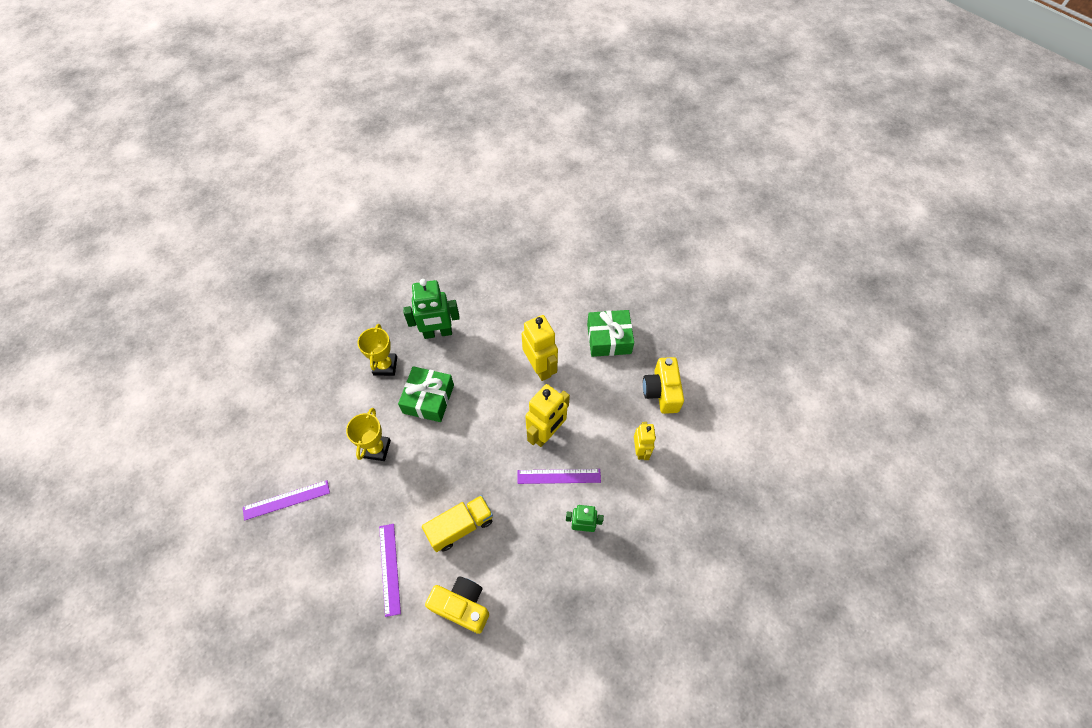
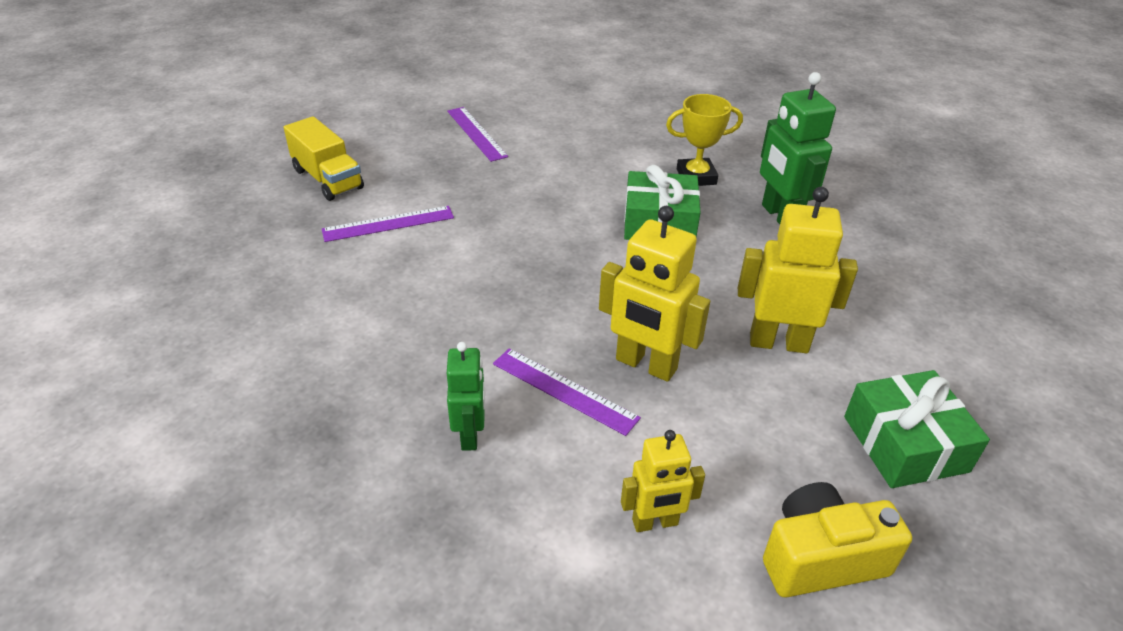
camera: 80 degrees right, 20 degrees down
(376, 449) = (563, 188): yellow trophy -> none
(460, 527) = (455, 281): yellow truck -> yellow truck (328, 179)
(462, 606) = (330, 298): yellow camera -> none
(540, 367) = (778, 342): yellow robot -> yellow robot turned 135 degrees counterclockwise
(559, 476) = (564, 390): purple ruler -> purple ruler turned 45 degrees counterclockwise

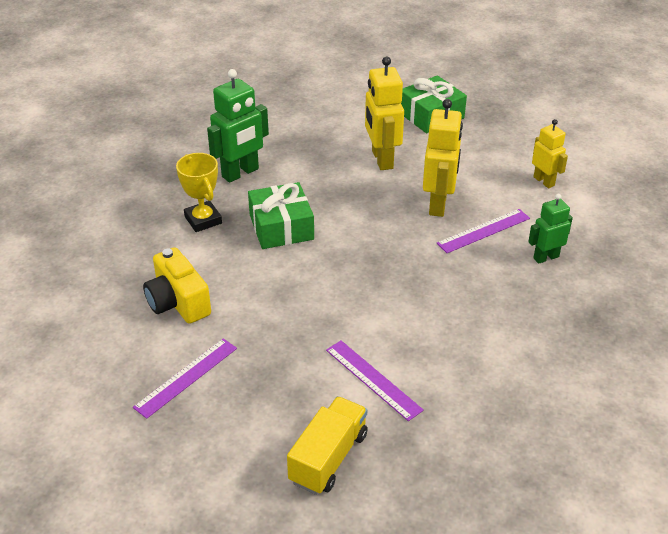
camera: 110 degrees left, 0 degrees up
(564, 390) = (484, 231): purple ruler -> purple ruler turned 45 degrees clockwise
(821, 558) = (521, 133): yellow camera -> yellow camera (178, 302)

